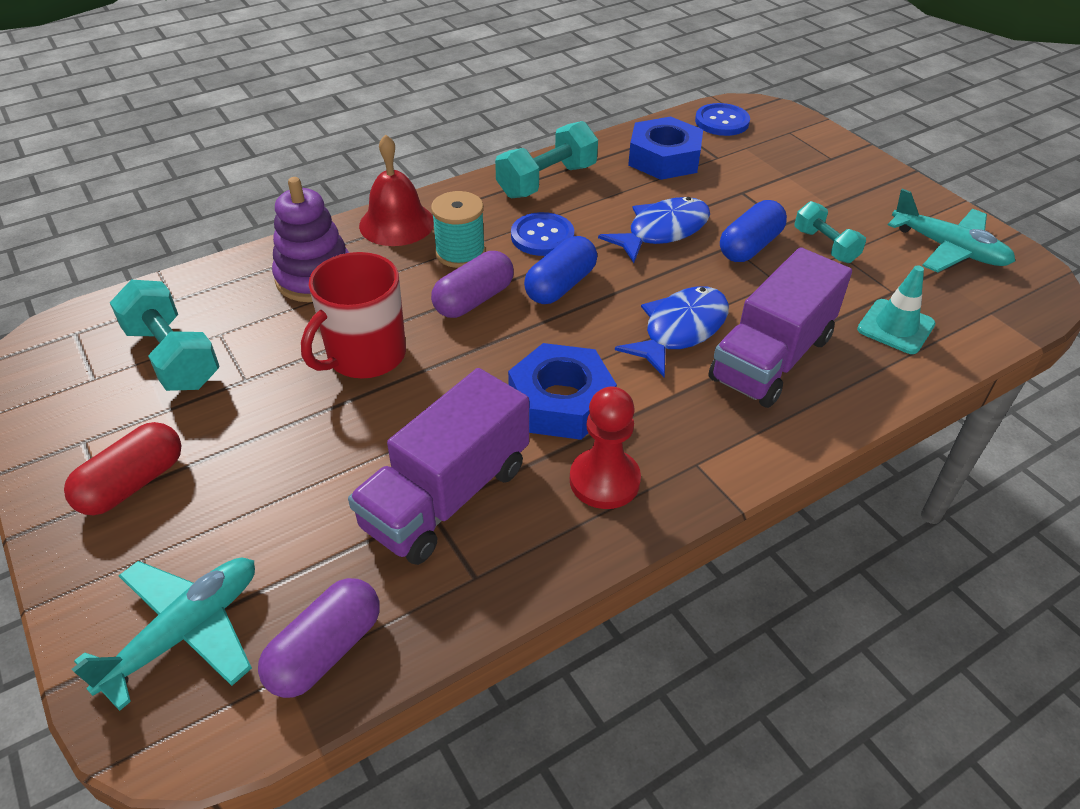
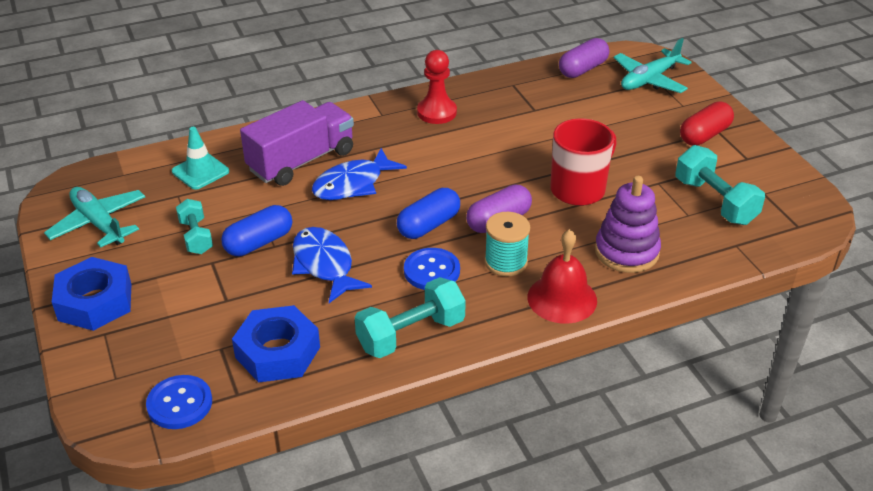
camera: 170 degrees left, 5 degrees down
(446, 496) = (525, 114): purple truck -> none
(561, 402) = (450, 150): blue nut -> blue nut (95, 302)
(662, 231) = (324, 265): blue fish -> blue fish turned 90 degrees clockwise

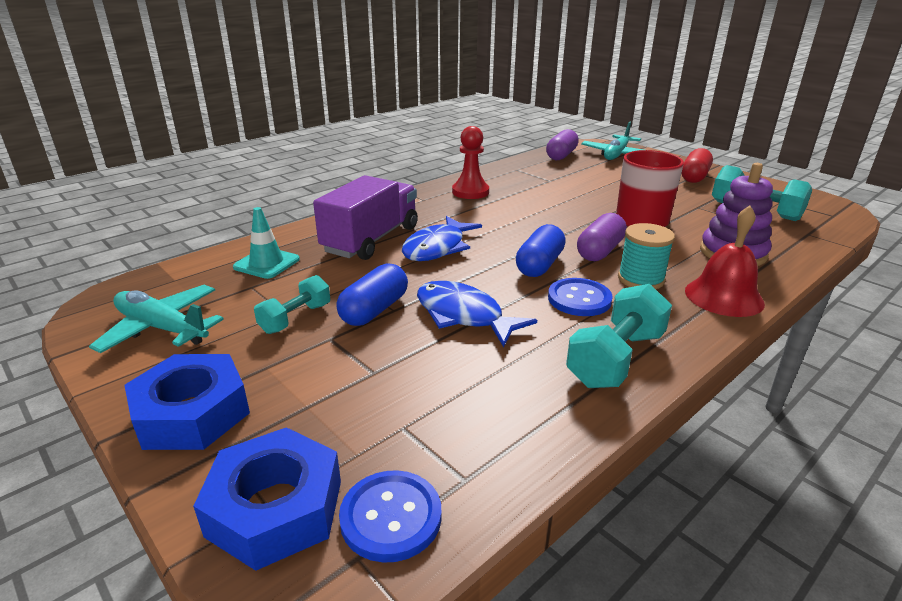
camera: 20 degrees left, 10 degrees down
(196, 237) = (295, 318): turquoise dumbbell -> turquoise dumbbell turned 75 degrees clockwise
(277, 352) = (480, 414): blue nut -> blue nut (275, 508)

